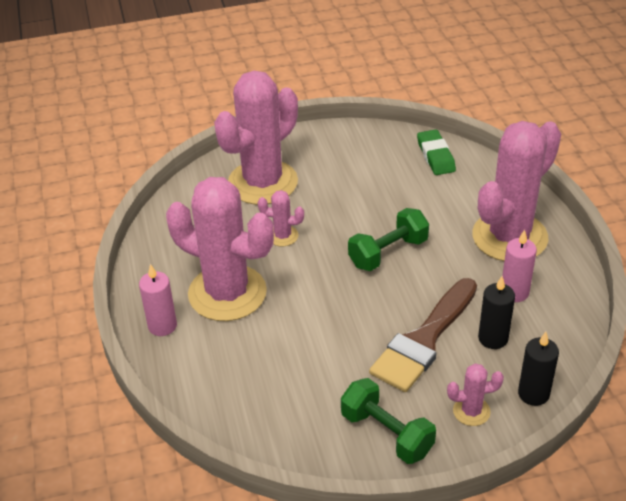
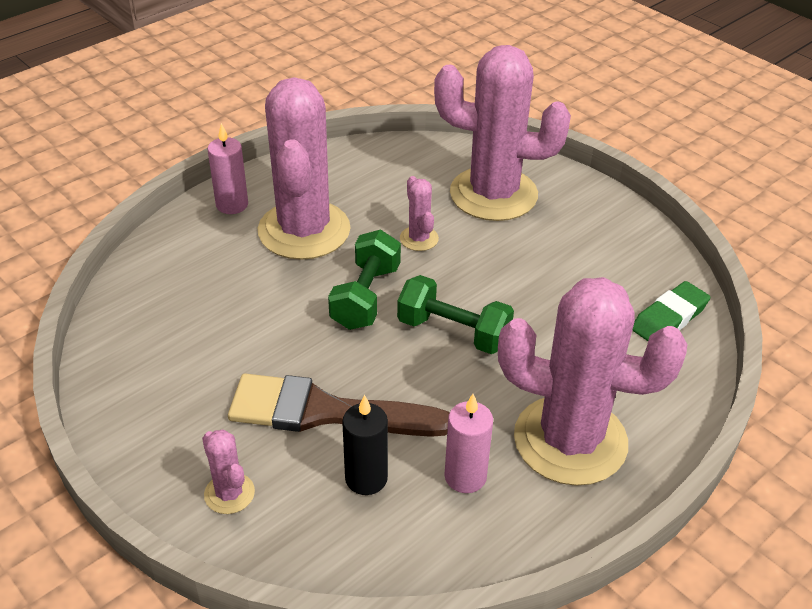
camera: 60 degrees right, 0 degrees up
(386, 433) = (160, 425): green dumbbell -> green dumbbell (366, 297)
(533, 394) = (290, 550): black candle -> none

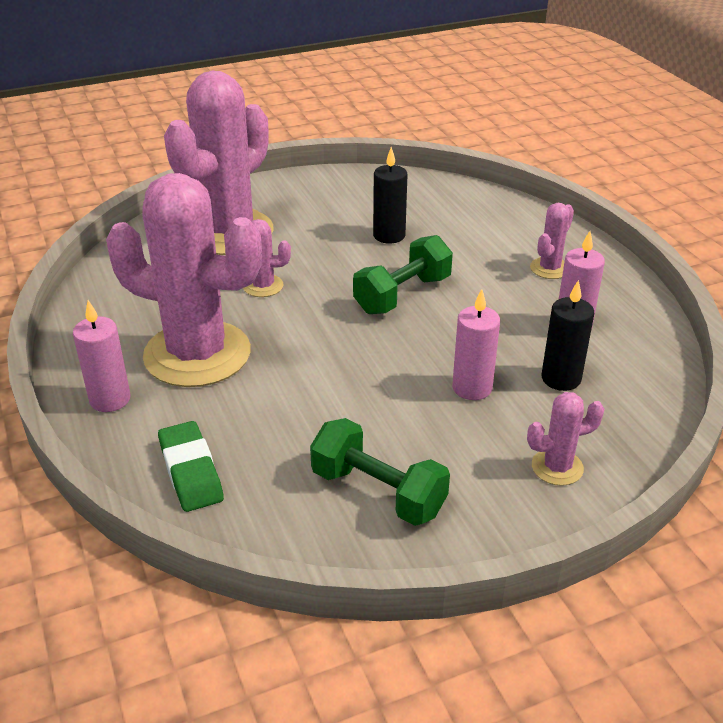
camera: 70 degrees left, 5 degrees down
(325, 412) = (472, 388): brown brush -> pink candle
(366, 297) = (327, 334): green dumbbell -> green dumbbell (378, 492)
(556, 299) = (389, 235): none -> black candle
(570, 440) = (549, 268): pink cactus -> pink cactus, size x0.42
(669, 318) = (438, 194): green eraser -> green eraser (191, 471)

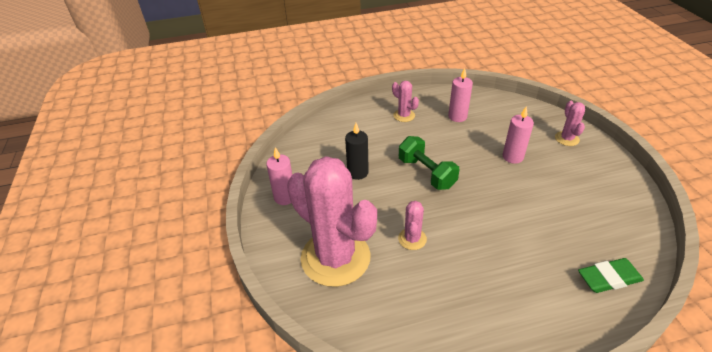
camera: 80 degrees left, 5 degrees up
(110, 399) = (549, 328): pink candle -> pink candle (285, 197)
(197, 354) = (493, 276): pink cactus -> none
(378, 492) = (601, 198): green dumbbell -> none
(561, 378) = (501, 127): black candle -> none

